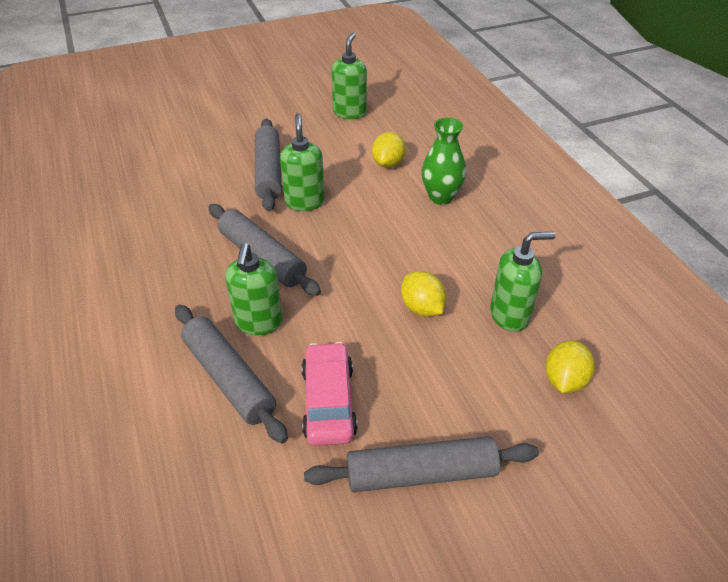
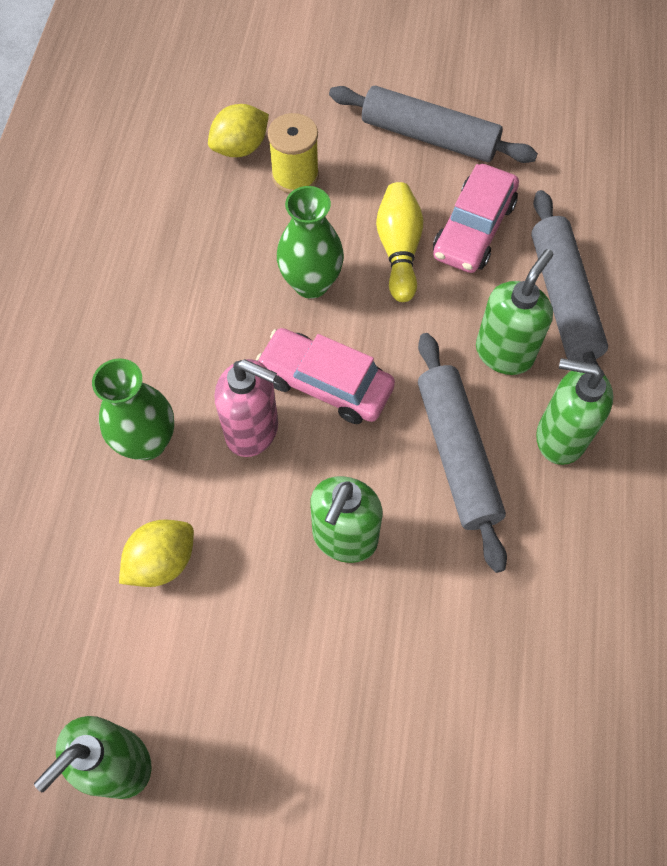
camera: 150 degrees left, 20 degrees up
(268, 171) = (363, 649): grey rolling pin -> none
(366, 259) = (325, 383): none -> pink car
(377, 358) = (399, 250): none -> yellow bowling pin
(390, 222) = (252, 431): none -> pink soap dispenser
(422, 308) = (311, 283): yellow lemon -> green vase
(501, 378) = (295, 176): none -> yellow spool
(510, 315) = (227, 230): green soap dispenser -> green soap dispenser (560, 437)

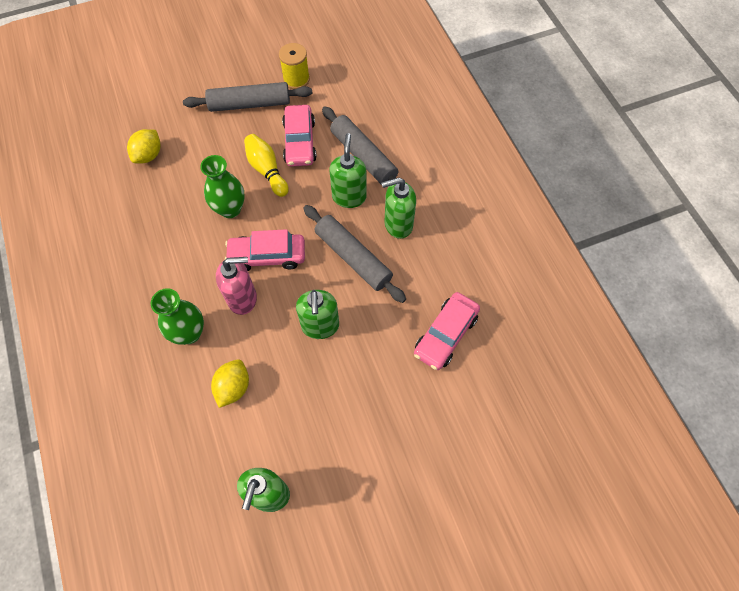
camera: 30 degrees left, 0 degrees up
(295, 176) = (188, 157): yellow spool -> yellow spool (296, 79)
(540, 665) = (445, 335): none -> pink car

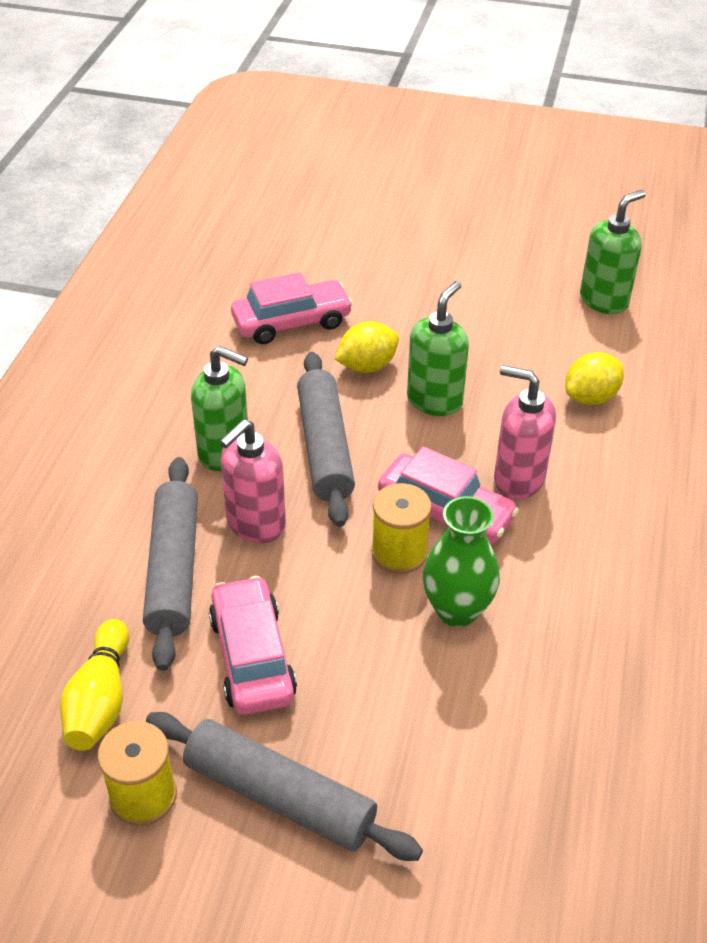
camera: 145 degrees left, 20 degrees down
(149, 155) = (552, 802): yellow lemon -> yellow lemon (367, 366)
(189, 333) = (620, 478): green vase -> none
(267, 170) = (349, 640): yellow bowling pin -> yellow bowling pin (100, 700)
(274, 221) = (399, 553): none -> yellow spool
(300, 142) = (252, 657): pink car -> pink car turned 45 degrees counterclockwise
(349, 197) = (255, 524): green soap dispenser -> pink soap dispenser

